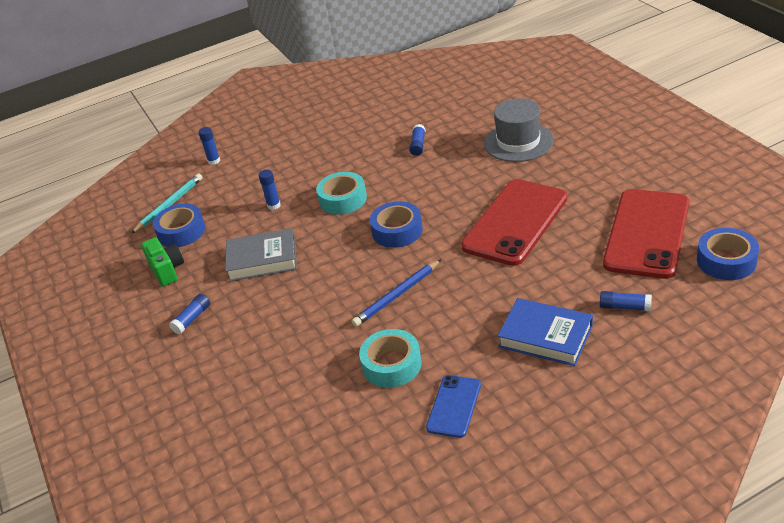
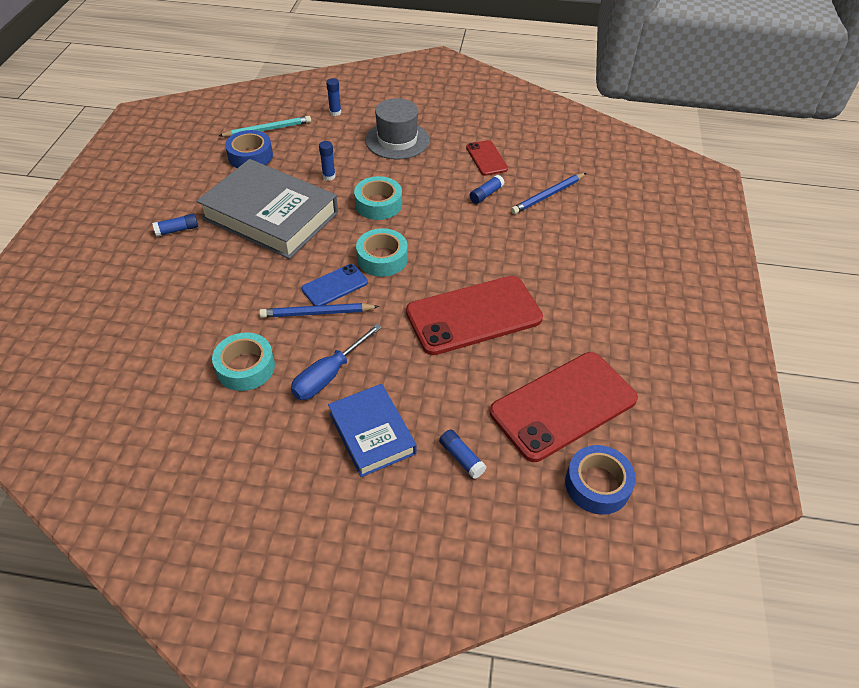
camera: 30 degrees right, 10 degrees up
(167, 270) = (207, 180): green camera -> none
(262, 259) = (270, 215): grey book -> grey book, size x1.73
(385, 123) = (486, 158): none -> red phone
(397, 231) = (382, 258): blue tape -> turquoise tape
(454, 406) = (242, 436): blue phone -> blue phone (334, 286)
(463, 325) = (329, 375): none -> blue screwdriver
(464, 120) = (548, 195): none -> blue pencil
(518, 142) = (565, 244): grey hat -> grey hat (397, 140)

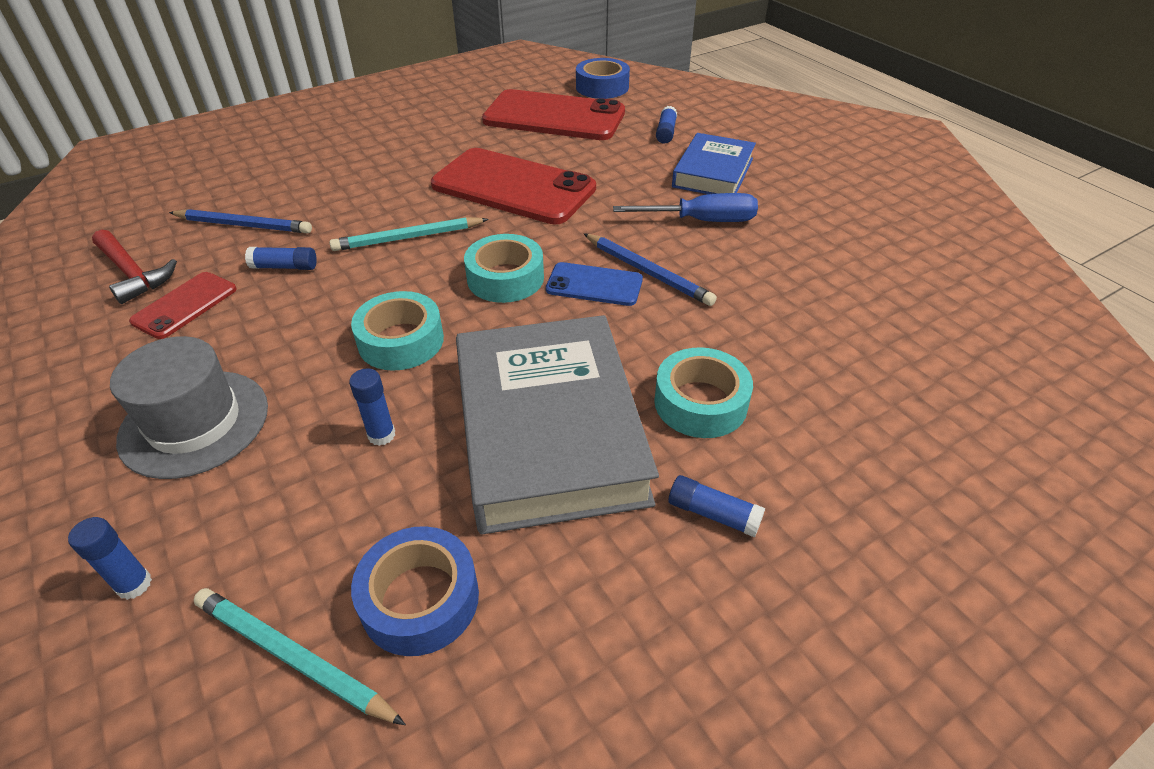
camera: 130 degrees left, 5 degrees down
(245, 367) = (777, 270): turquoise tape -> turquoise tape (700, 402)
(465, 244) = (408, 238): none -> turquoise pencil
(534, 152) = (133, 274): none -> red hammer

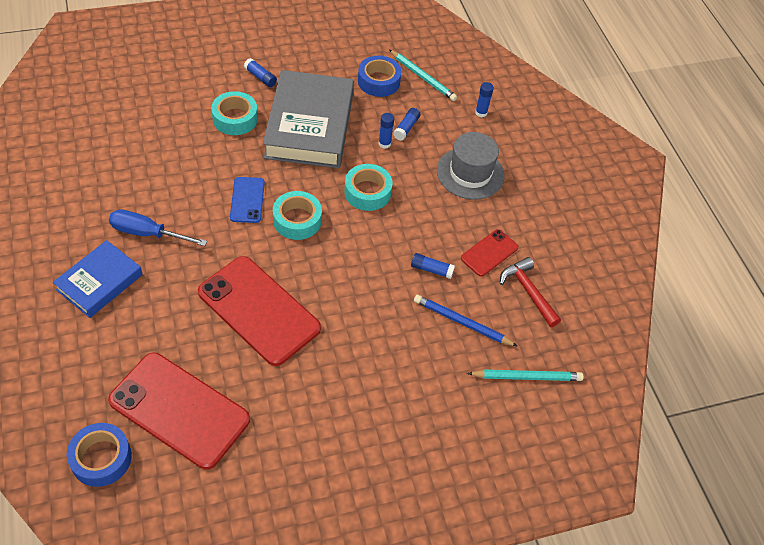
camera: 170 degrees left, 10 degrees up
(408, 238) = (349, 275): turquoise pencil -> turquoise pencil (527, 377)
(594, 285) = (247, 200): blue phone -> blue phone turned 60 degrees clockwise
(648, 272) = (210, 200): blue pencil -> none
(666, 132) = (96, 350): blue glue stick -> blue glue stick (406, 128)

